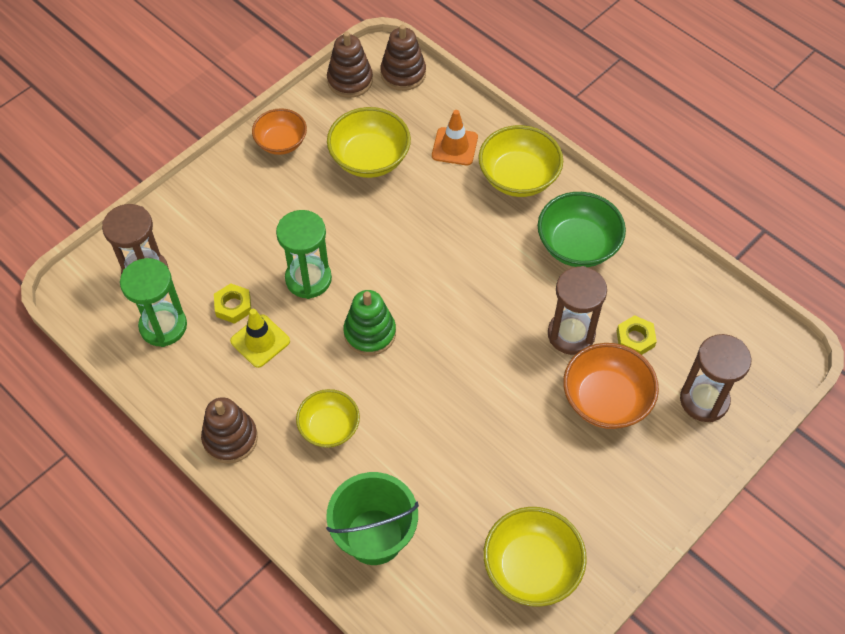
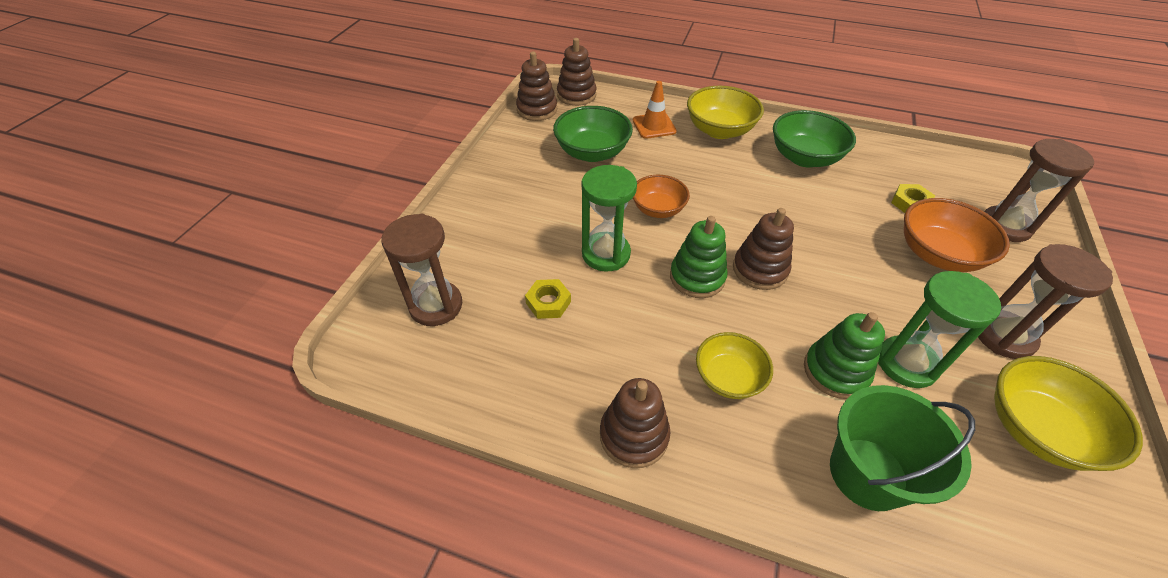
camera: 25 degrees left, 10 degrees down
(163, 326) = (485, 348): green hourglass -> green hourglass (906, 364)
(260, 341) = (597, 324): yellow traffic cone -> none
(281, 142) = (507, 163): orange bowl -> orange bowl (658, 209)
(370, 159) = (592, 152): yellow bowl -> green bowl
(417, 458) = (835, 371): none -> green stacking toy
(430, 348) = (760, 269): none -> brown stacking toy
(571, 334) = (861, 217): brown hourglass -> brown hourglass (1003, 336)

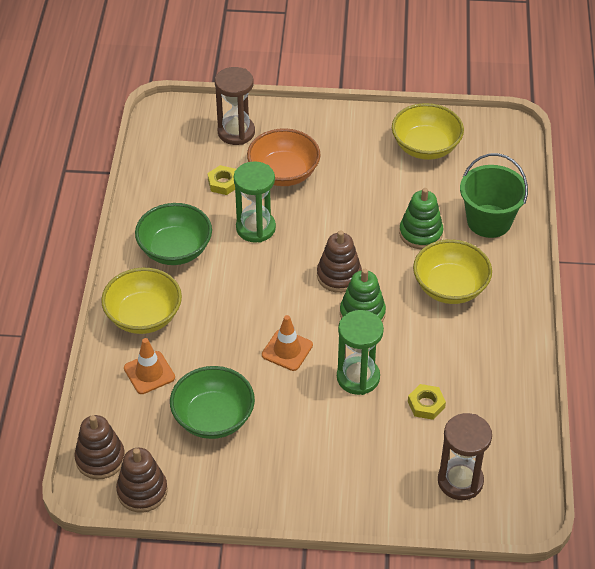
camera: 105 degrees left, 0 degrees up
(634, 435) = (515, 331): brown stacking toy -> none
(658, 209) = (287, 350): orange bowl -> orange traffic cone
(728, 378) = (450, 287): yellow bowl -> yellow bowl, size x1.50
(906, 364) = (399, 198): green hourglass -> green hourglass (255, 228)
(1003, 336) = (356, 150): brown hourglass -> none

